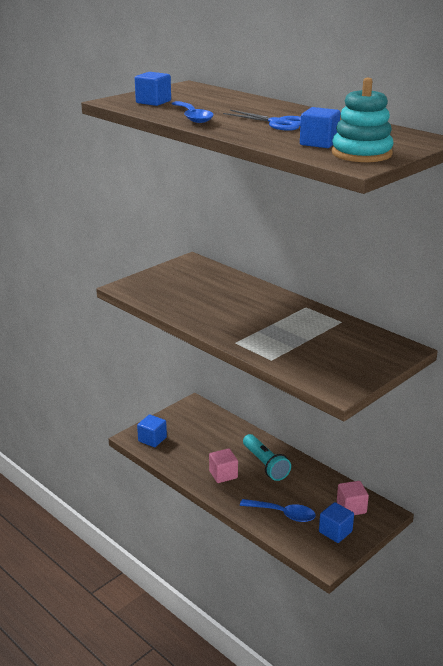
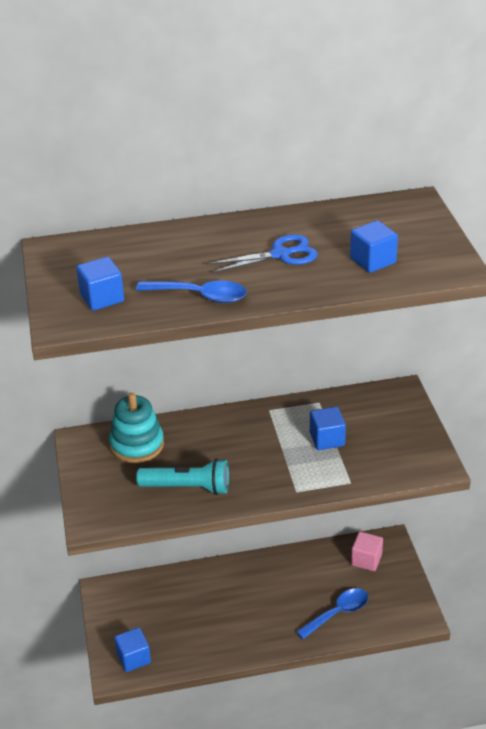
camera: 55 degrees left, 10 degrees up
(223, 474) = (244, 627): pink cube -> none
(265, 464) = (256, 586): turquoise flashlight -> turquoise flashlight (187, 487)
(335, 532) = (389, 589): blue cube -> blue cube (327, 439)
(361, 154) = (427, 253): turquoise stacking toy -> turquoise stacking toy (137, 445)

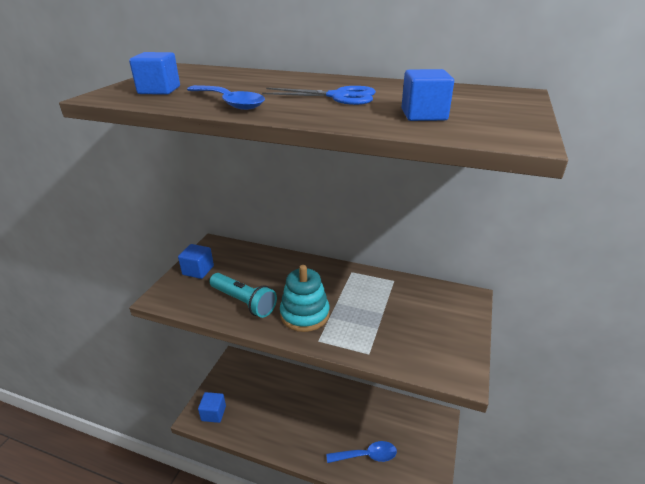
camera: 30 degrees right, 5 degrees down
(137, 445) = (242, 260): turquoise stacking toy -> turquoise stacking toy (304, 314)
(327, 439) = (377, 310): blue cube -> blue cube (198, 270)
(366, 560) = (414, 424): pink cube -> none

